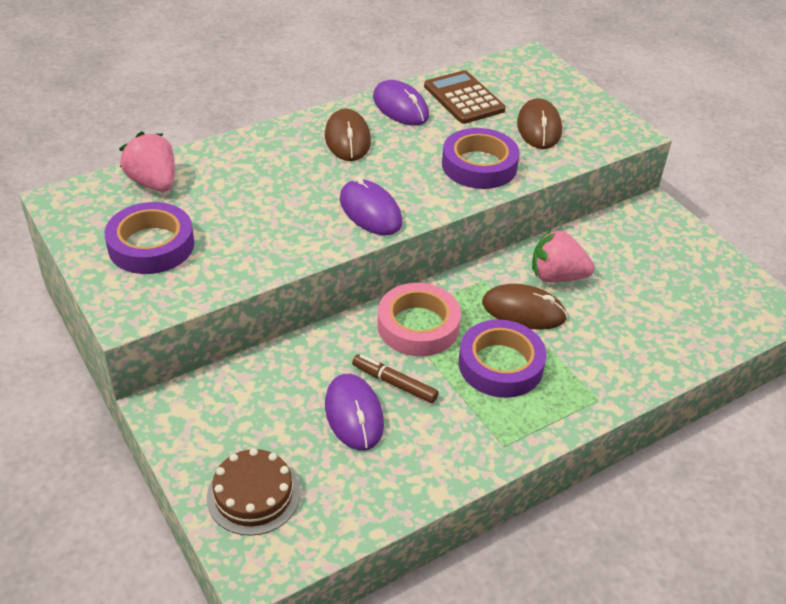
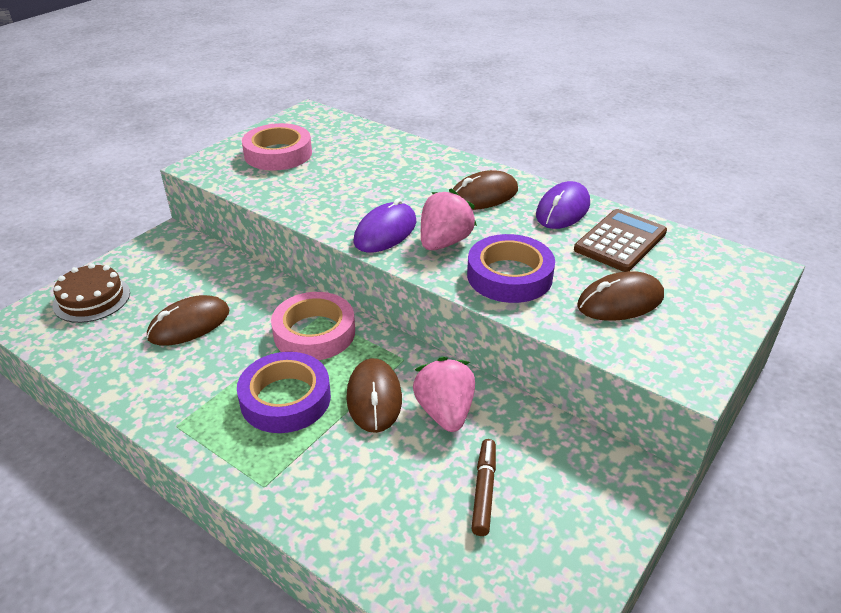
camera: 70 degrees right, 5 degrees down
(151, 245) = (278, 154): purple tape -> pink tape
(153, 183) = (351, 135): pink strawberry -> pink strawberry (444, 242)
(354, 414) = (189, 324): purple mouse -> brown mouse
(394, 383) = (234, 337): brown marker -> brown marker (484, 490)

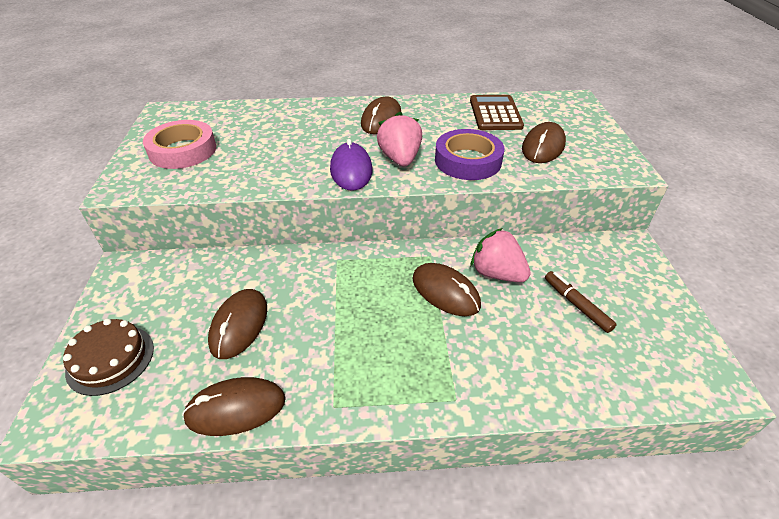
camera: 40 degrees left, 5 degrees up
(119, 382) = (236, 408): none -> brown mouse
(285, 399) = (389, 331): purple tape -> none
(314, 333) = (348, 273): pink tape -> none
(563, 210) = (440, 109): purple mouse -> none

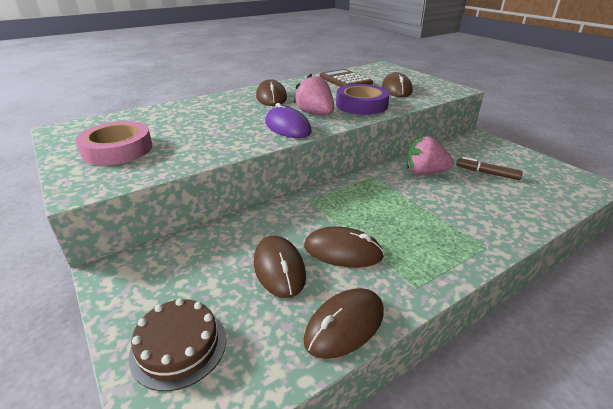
camera: 30 degrees left, 10 degrees down
(445, 292) = (406, 192): brown mouse -> brown mouse (343, 251)

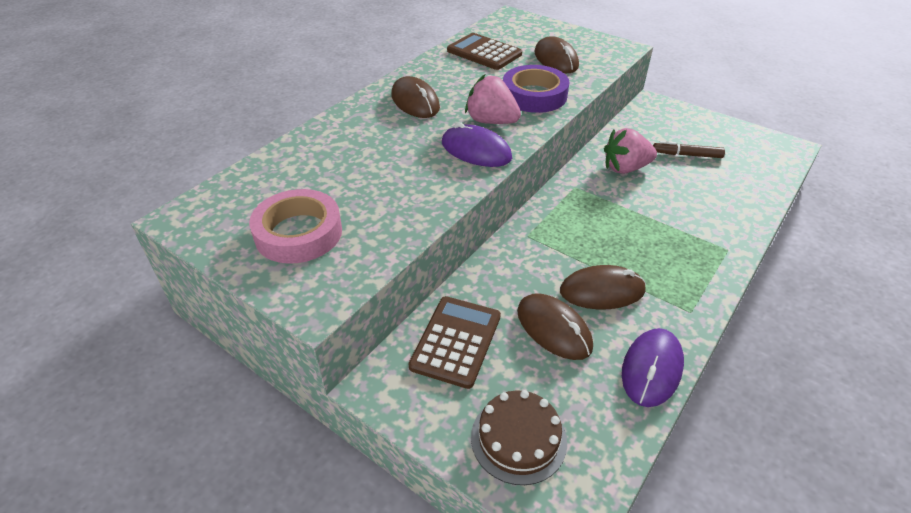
camera: 20 degrees left, 10 degrees up
(194, 257) = (456, 341): none -> brown calculator
(344, 325) = (652, 369): brown mouse -> purple mouse

